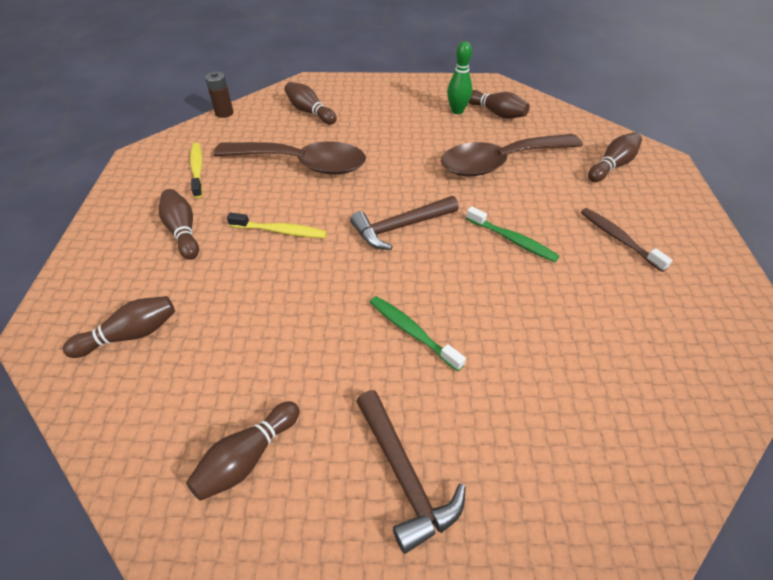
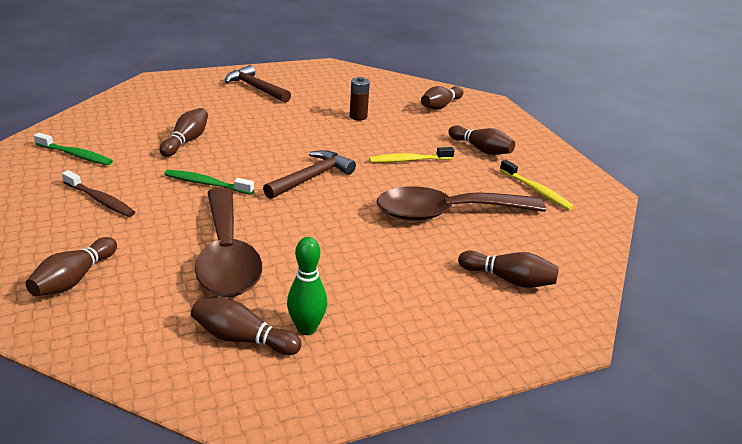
camera: 155 degrees right, 15 degrees down
(224, 113) = (604, 255): brown battery -> brown battery (358, 116)
(247, 458) = (333, 84): brown bowling pin -> brown bowling pin (186, 141)
(412, 332) = (273, 127): green toothbrush -> green toothbrush (76, 155)
(500, 163) = (227, 255): brown spoon -> brown spoon turned 120 degrees clockwise

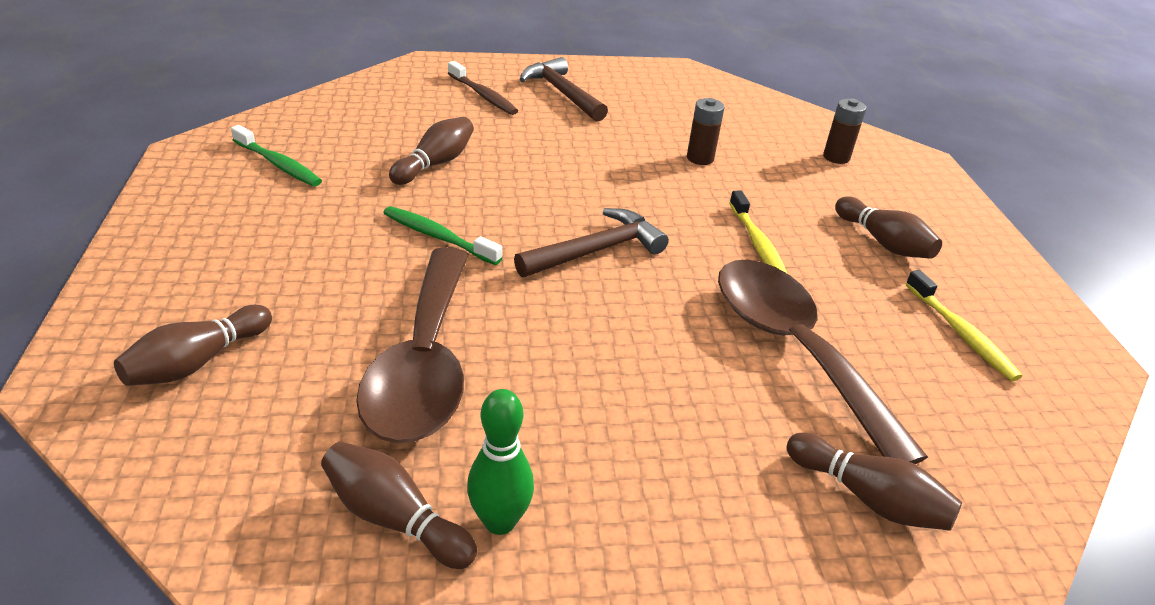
camera: 15 degrees right, 5 degrees up
(100, 200) = (283, 239): brown toothbrush -> brown toothbrush (483, 95)
(408, 160) = (757, 244): yellow toothbrush -> yellow toothbrush turned 105 degrees counterclockwise
(440, 106) = (836, 157): brown bowling pin -> brown battery
(447, 213) = (794, 349): brown spoon -> brown spoon turned 60 degrees clockwise

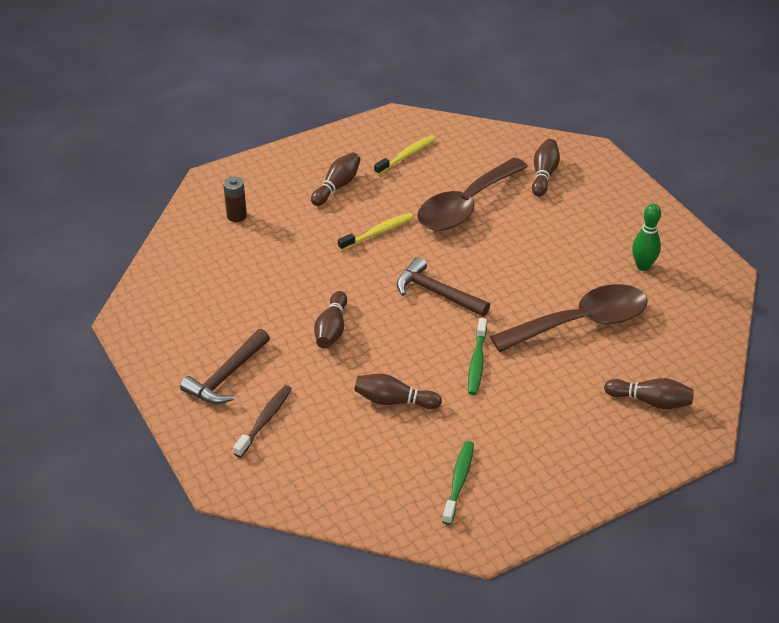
camera: 110 degrees left, 5 degrees up
(395, 518) = (667, 294): brown bowling pin -> brown bowling pin (332, 329)
(700, 158) = (286, 276): brown battery -> none

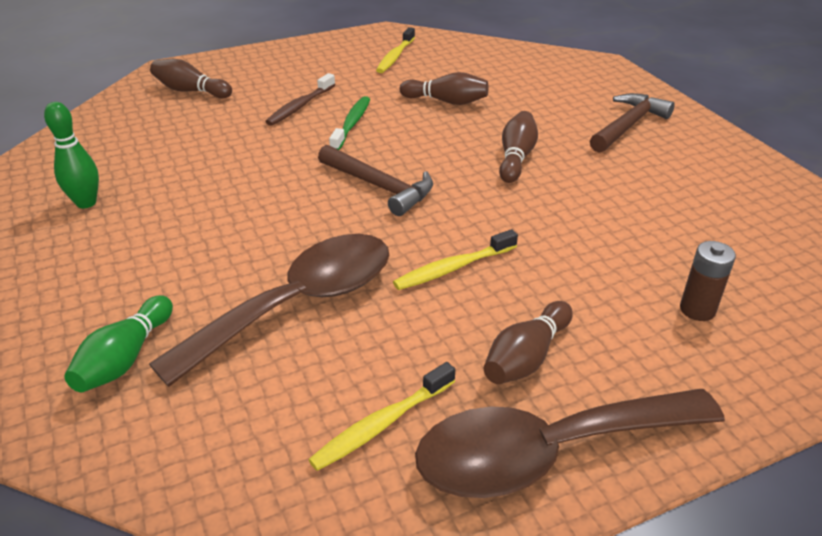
camera: 175 degrees left, 5 degrees down
(265, 420) = (576, 95): brown toothbrush -> brown toothbrush (300, 106)
(459, 481) = (395, 56): green toothbrush -> yellow toothbrush
(544, 175) = (125, 358): brown bowling pin -> green bowling pin
(581, 322) = (214, 150): brown spoon -> brown spoon (547, 452)

